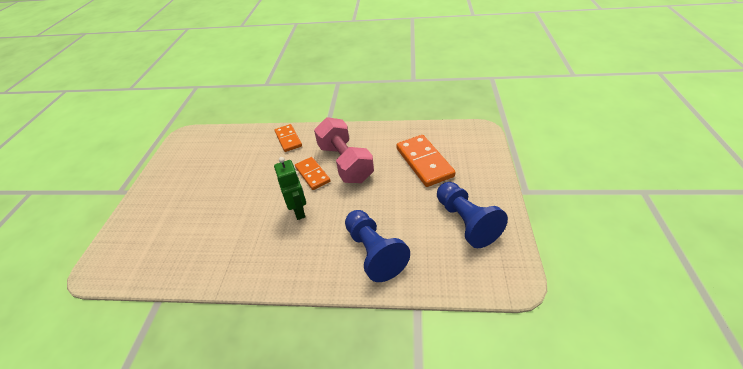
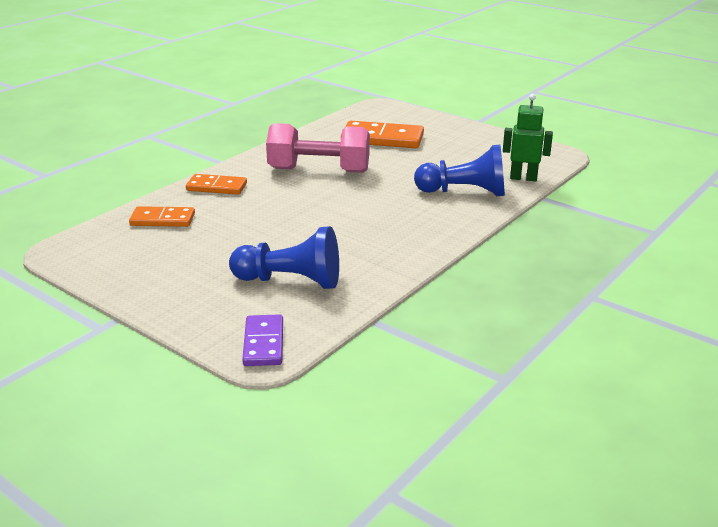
camera: 60 degrees left, 15 degrees down
(108, 262) = (263, 343): none -> purple domino
(299, 211) = (356, 211): green robot -> green robot (523, 178)
(312, 174) = (309, 190): orange domino -> orange domino (162, 220)
(466, 222) = (482, 149): blue pawn -> blue pawn (291, 281)

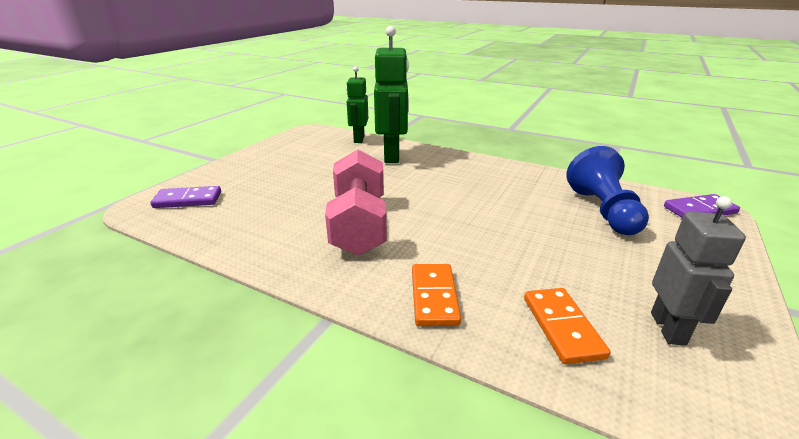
camera: 100 degrees left, 0 degrees up
(134, 253) = (668, 328): none -> grey robot
(382, 139) = (263, 196): orange domino -> none
(384, 116) = (188, 200): none -> purple domino
(464, 192) = (392, 156): blue pawn -> green robot

